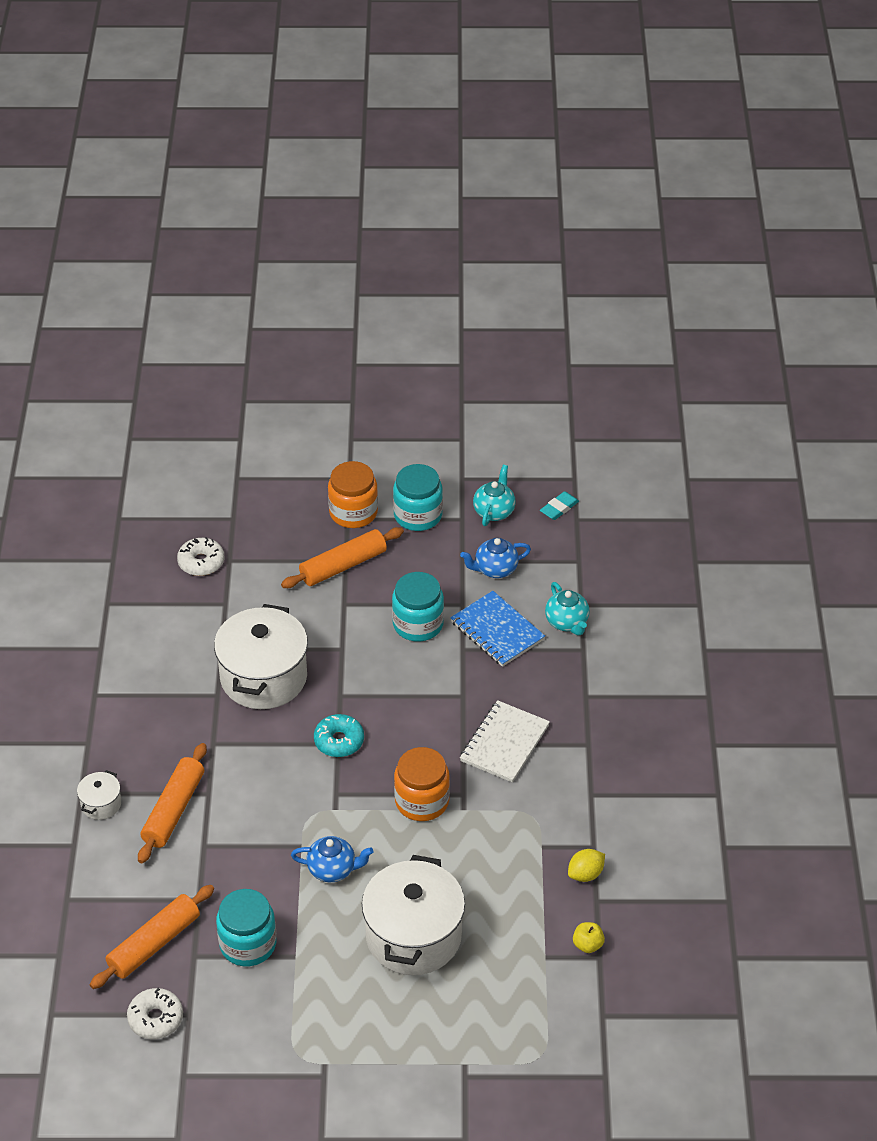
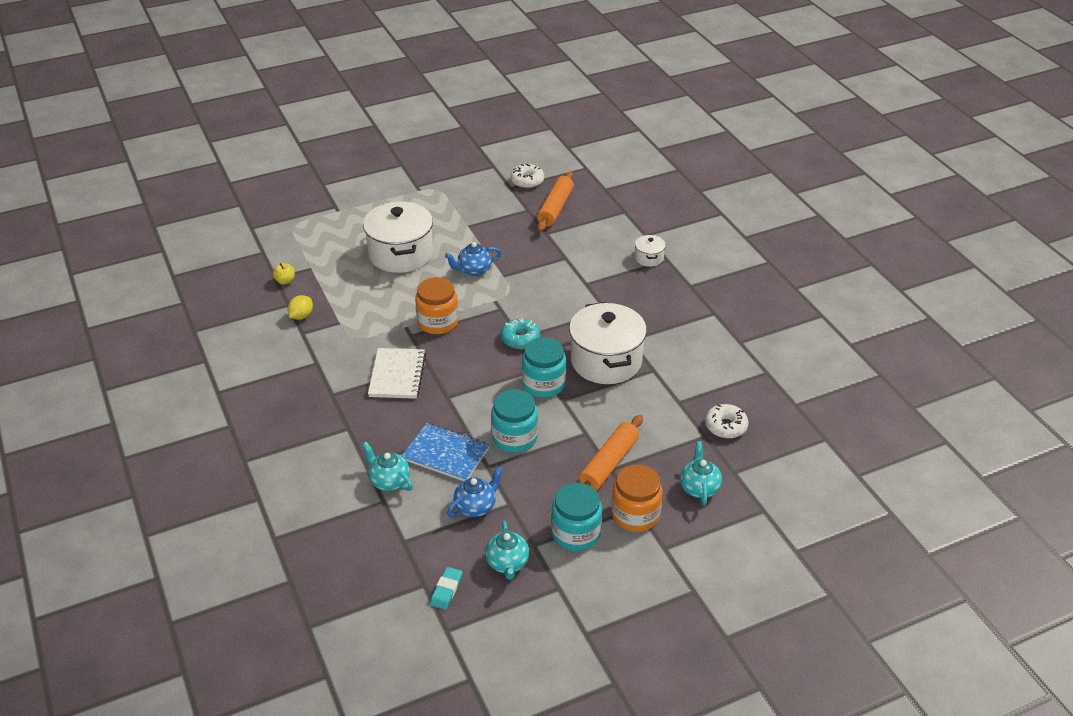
camera: 155 degrees right, 5 degrees down
(173, 810) = (600, 269): orange rolling pin -> none
(248, 944) = (500, 223): turquoise jar -> turquoise jar (543, 384)
(276, 515) = (699, 488): none -> turquoise teapot

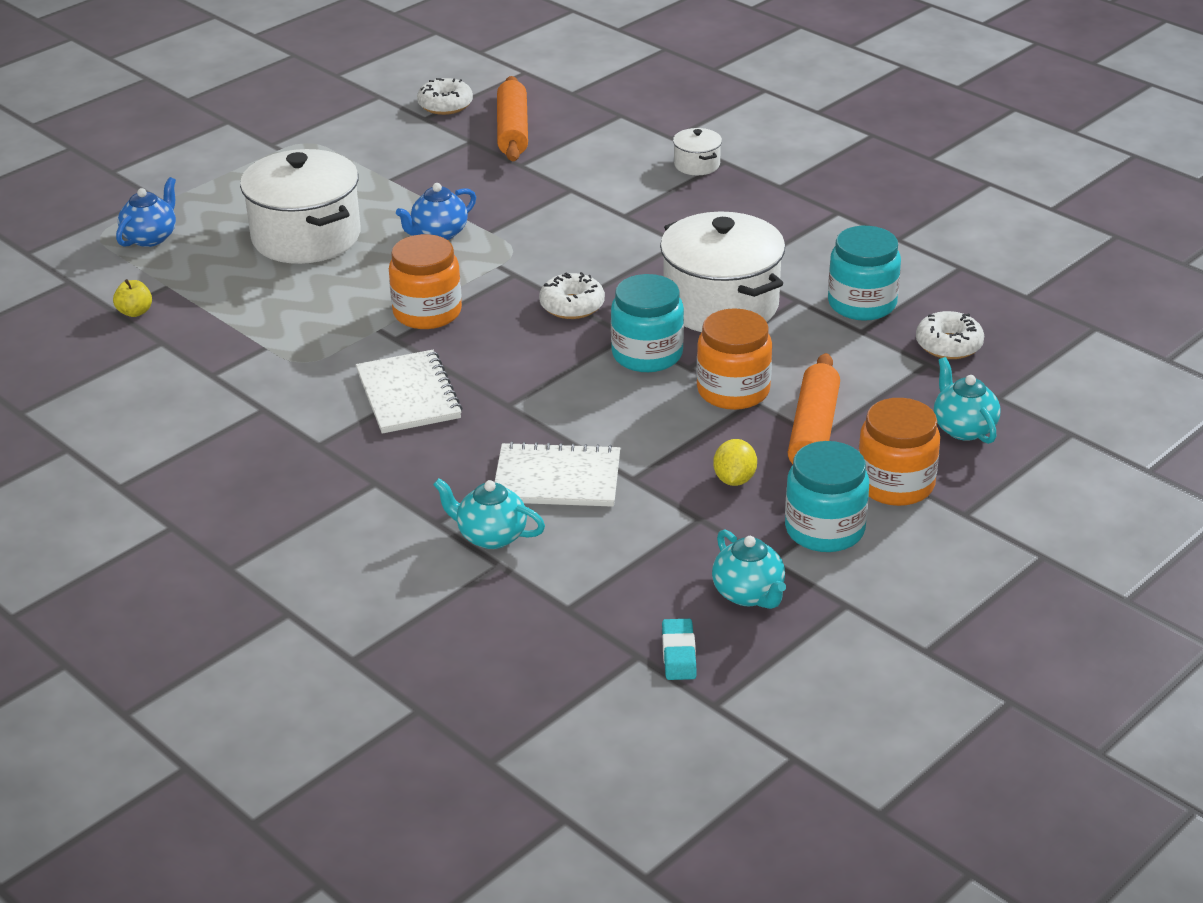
camera: 20 degrees left, 5 degrees down
(301, 316) = (195, 353): yellow lemon -> yellow lemon (734, 479)
(446, 454) = (557, 479): blue notebook -> white notebook
(476, 507) = (650, 534): blue teapot -> blue teapot (151, 237)
(514, 437) = (649, 432): turquoise jar -> turquoise jar (862, 304)
(520, 339) = (572, 305): turquoise donut -> white donut
(578, 423) = (733, 391): none -> orange jar

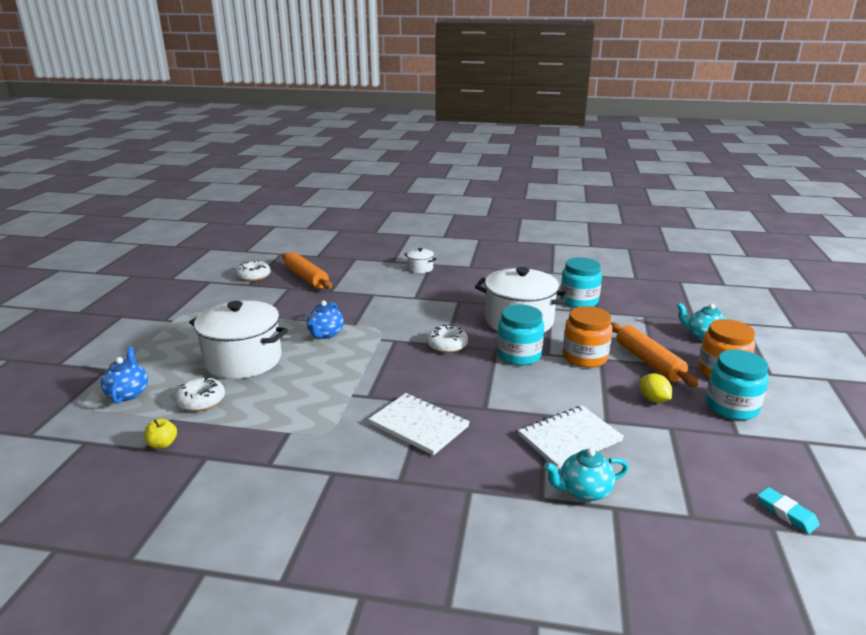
camera: 35 degrees left, 10 degrees down
(427, 312) = (370, 375): orange jar -> none
(749, 594) = (758, 458): turquoise teapot -> none
(948, 345) = (640, 305): white donut -> white donut (201, 401)

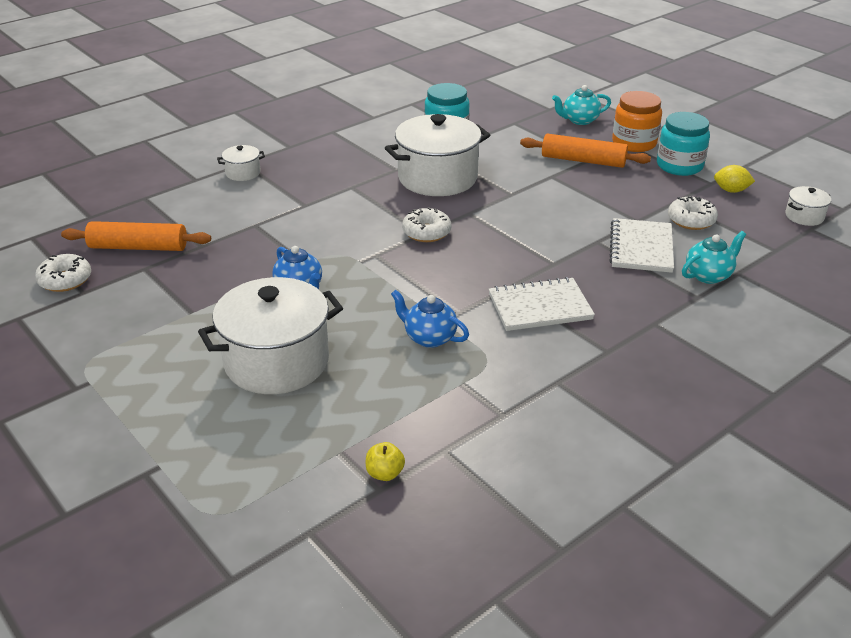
camera: 50 degrees left, 10 degrees up
(128, 393) = (236, 470): blue teapot -> blue teapot (429, 338)
(201, 401) = (328, 420): white donut -> white donut (691, 220)
(519, 355) = (495, 207): turquoise jar -> none
(584, 491) = (708, 275): turquoise teapot -> turquoise teapot turned 150 degrees counterclockwise
(585, 357) = (540, 181): orange jar -> none
(653, 400) = (635, 188): yellow lemon -> yellow lemon (731, 190)
(786, 513) = (804, 216): turquoise eraser -> white pot

